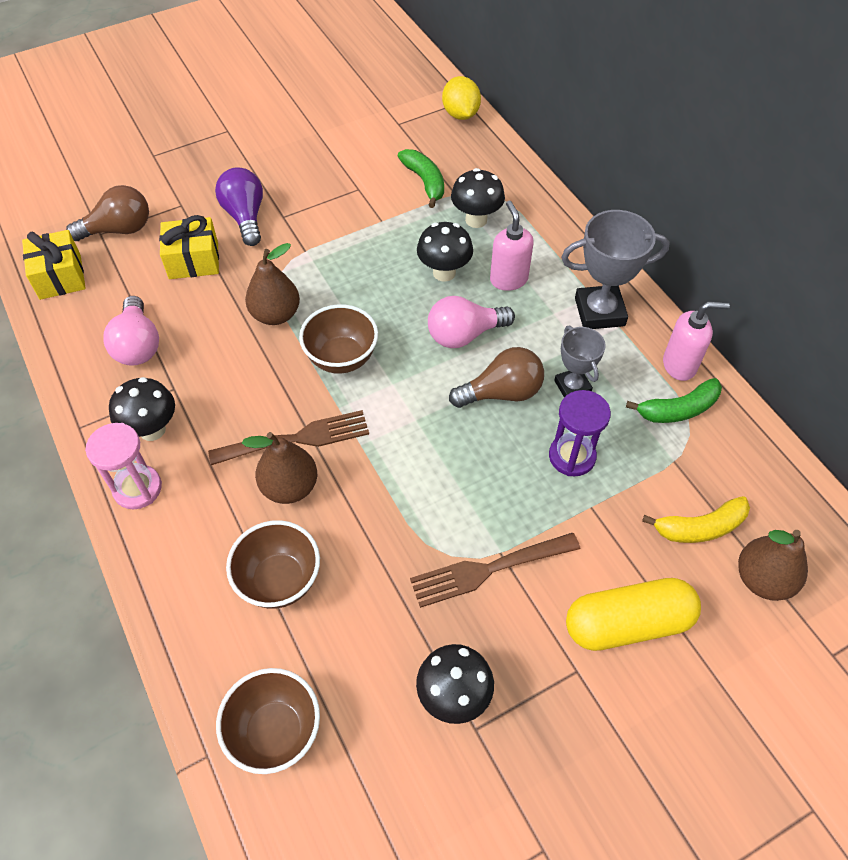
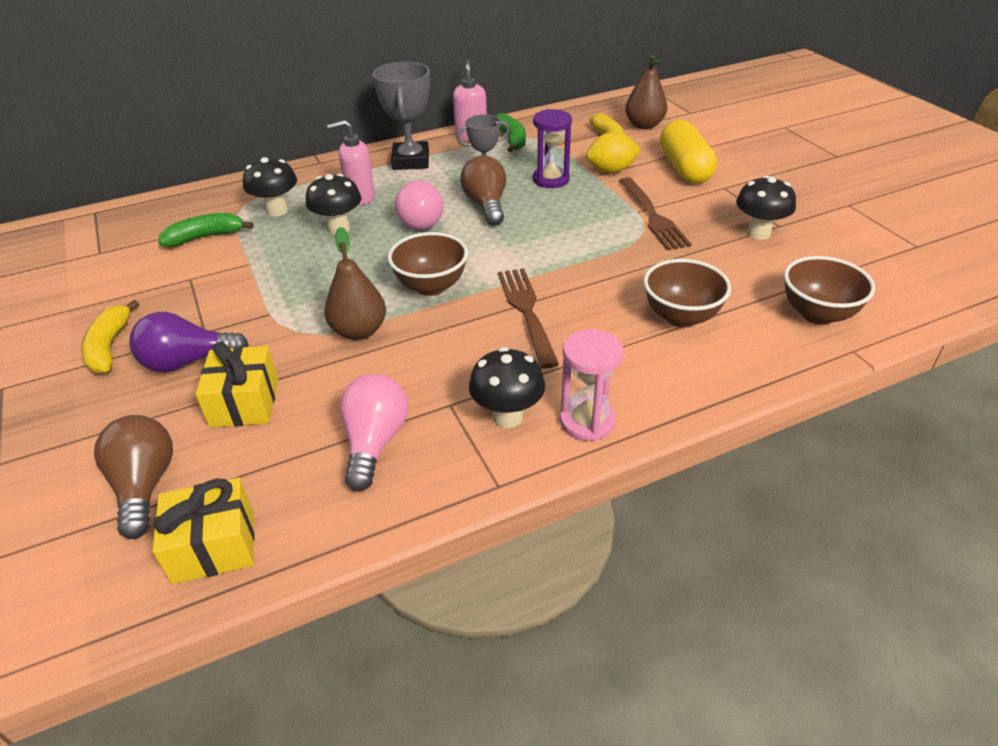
camera: 85 degrees left, 15 degrees down
(138, 345) = (374, 442): pink light bulb -> pink light bulb turned 75 degrees counterclockwise
(268, 169) = (109, 347): none -> yellow banana
(290, 487) = (582, 314): brown pear -> none
(460, 114) = (115, 215): yellow lemon -> yellow lemon (611, 170)

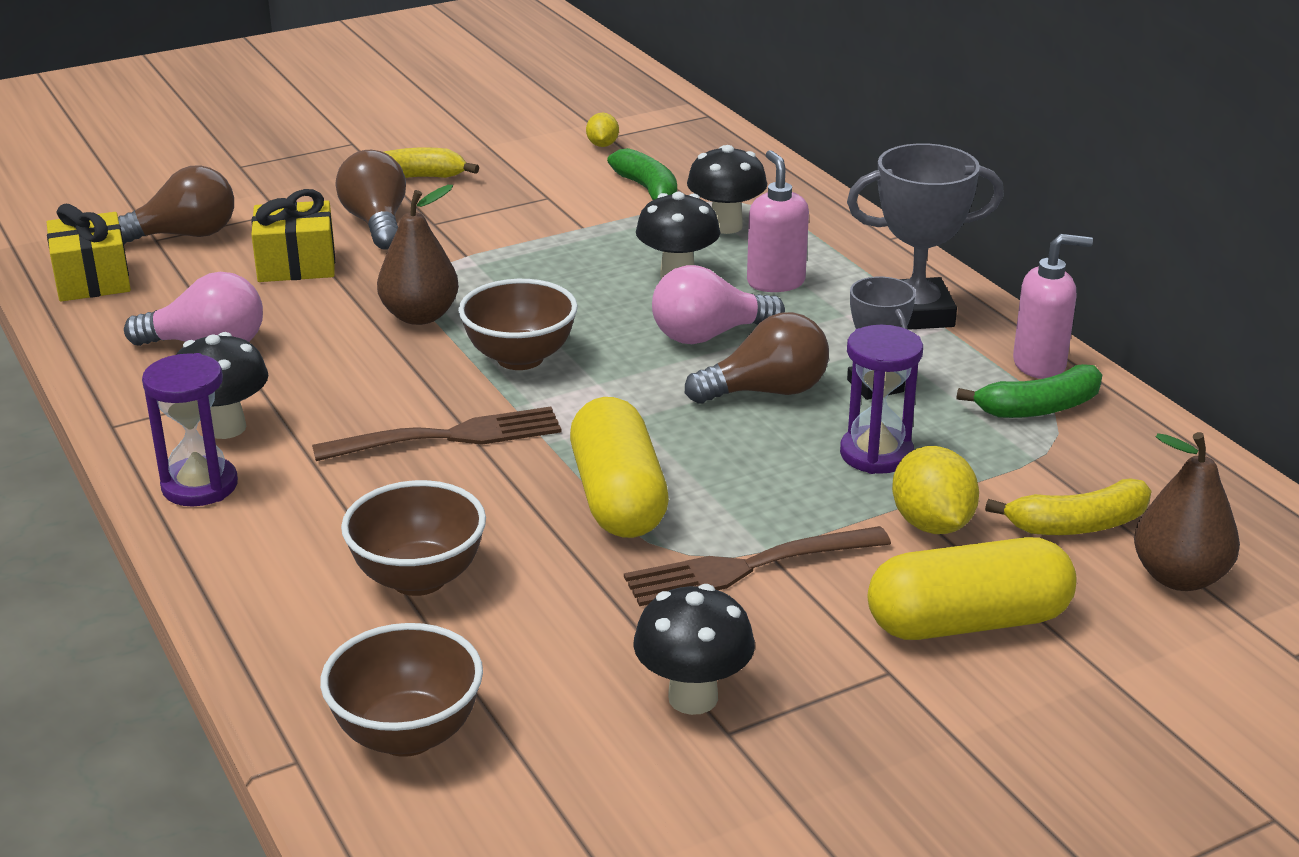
camera: 85 degrees right, 10 degrees down
(113, 255) = (602, 145): none -> yellow lemon
(187, 362) = (376, 223): purple light bulb -> brown light bulb
(587, 421) = (200, 486): pink hourglass -> purple hourglass
(593, 251) = (617, 497): none -> yellow capsule

